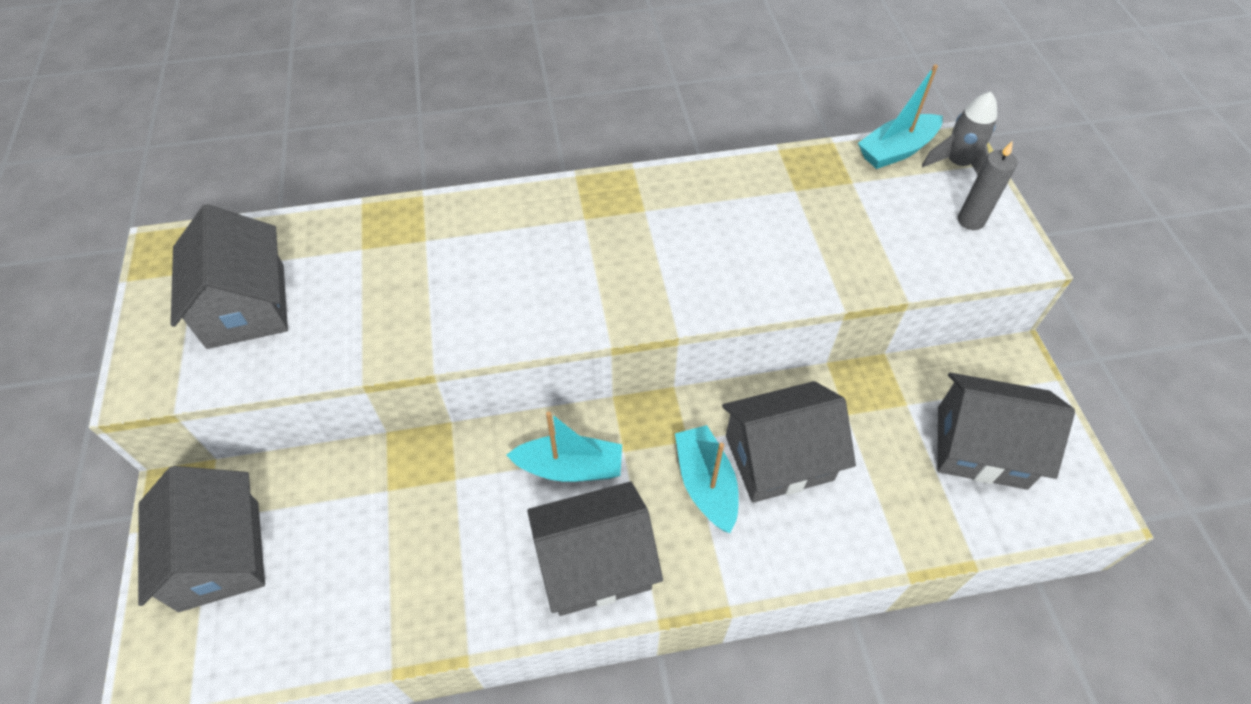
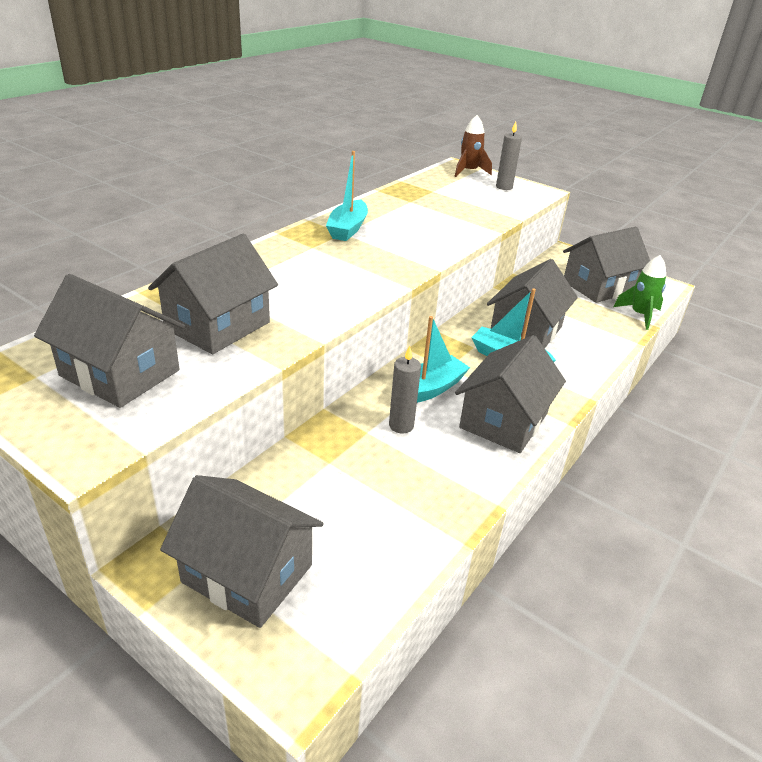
camera: 45 degrees left, 20 degrees down
(374, 291) = (218, 326): none -> grey house
(492, 494) = (401, 425): none -> grey candle
(896, 150) = (435, 175): turquoise boat -> turquoise boat (347, 229)
(957, 164) = (469, 172): grey rocket -> brown rocket
(975, 532) = (639, 315): none -> green rocket

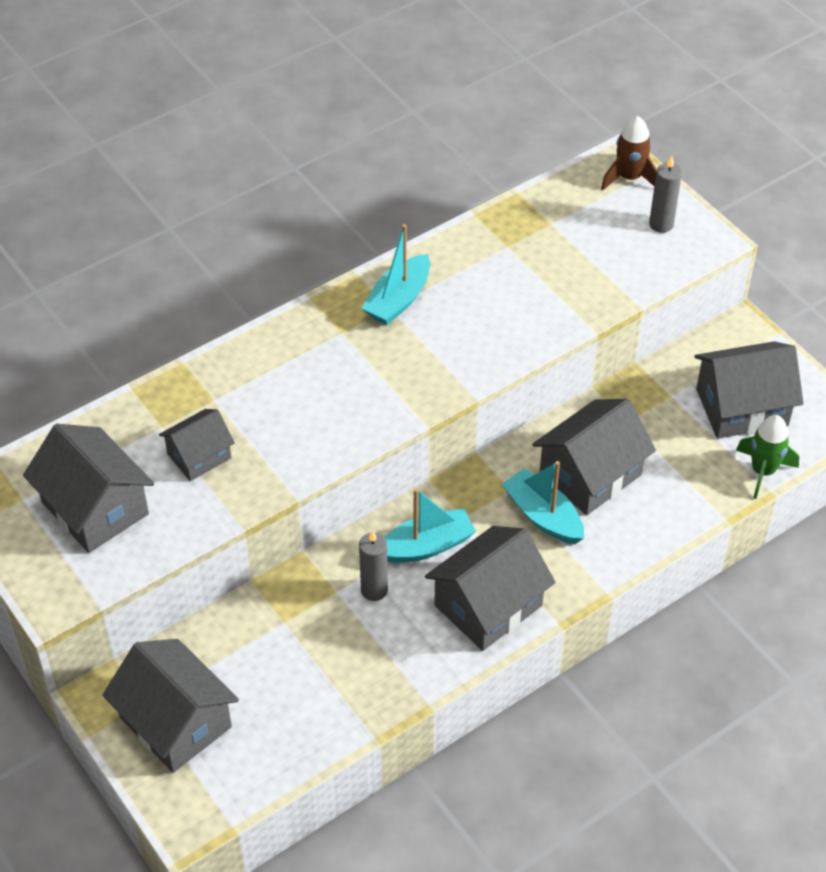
camera: 20 degrees right, 15 degrees up
(218, 326) = (199, 456): grey house -> grey house, size x0.60

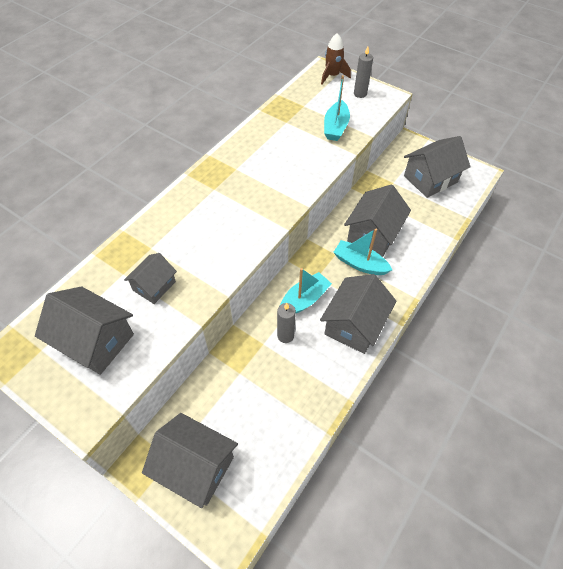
camera: 20 degrees left, 5 degrees up
(398, 300) = (239, 163): turquoise boat -> turquoise boat (335, 127)
(763, 471) = (458, 208): green rocket -> none

